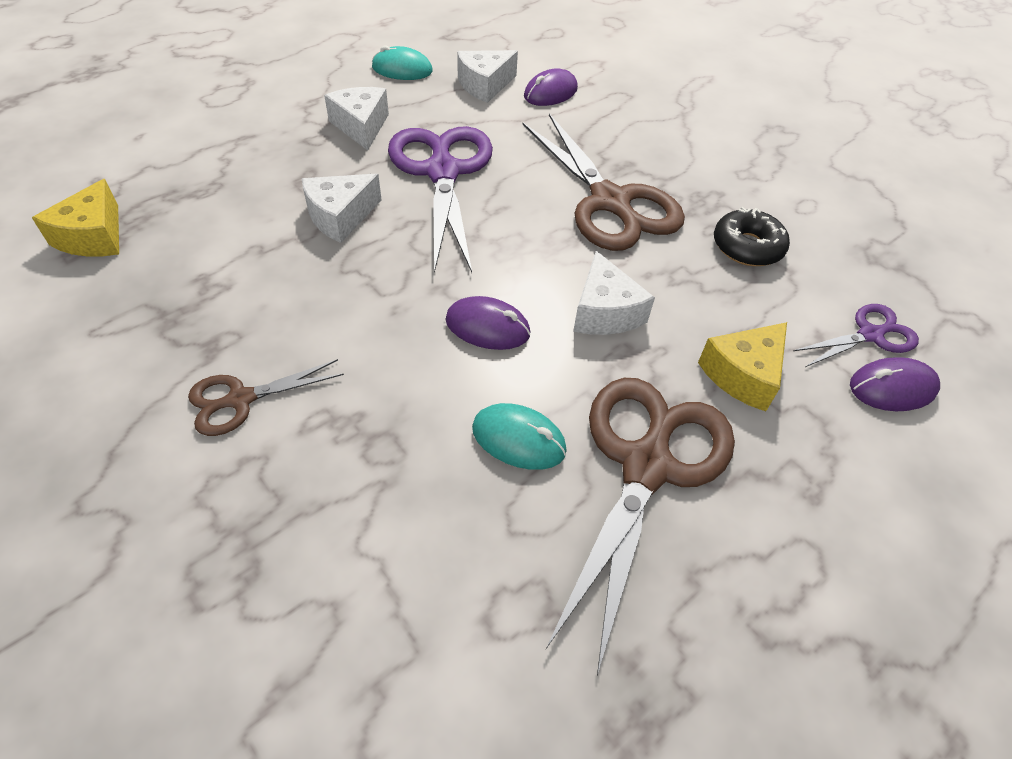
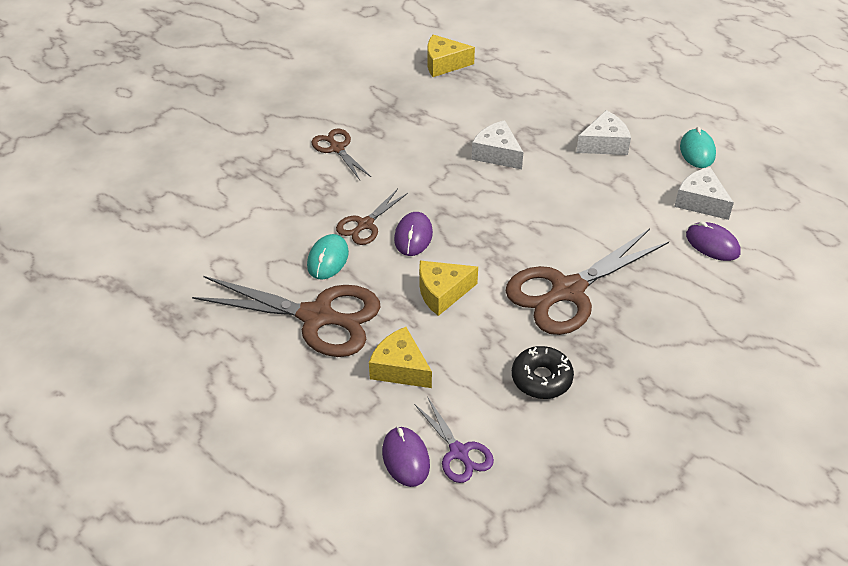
camera: 85 degrees right, 5 degrees down
(442, 172) = (566, 194): purple scissors -> none
(448, 381) = (365, 224): none -> brown scissors
(604, 312) = (442, 292): white cheese -> yellow cheese

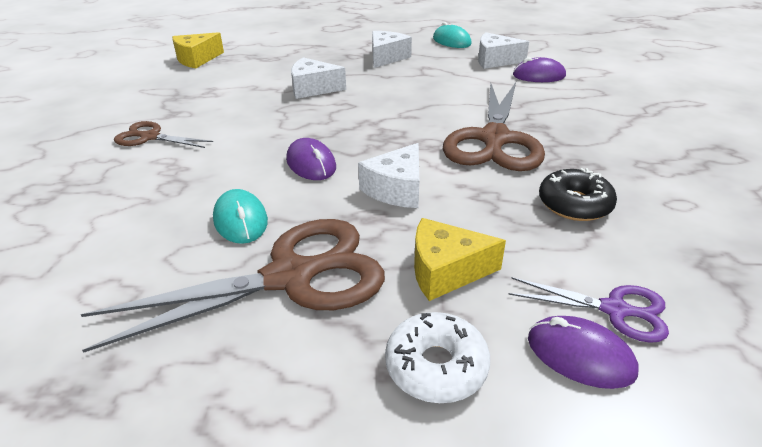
camera: 40 degrees left, 10 degrees down
(332, 413) = (436, 366): none -> white donut
(365, 224) = (249, 176): brown scissors -> none
(442, 292) = (396, 189): yellow cheese -> white cheese

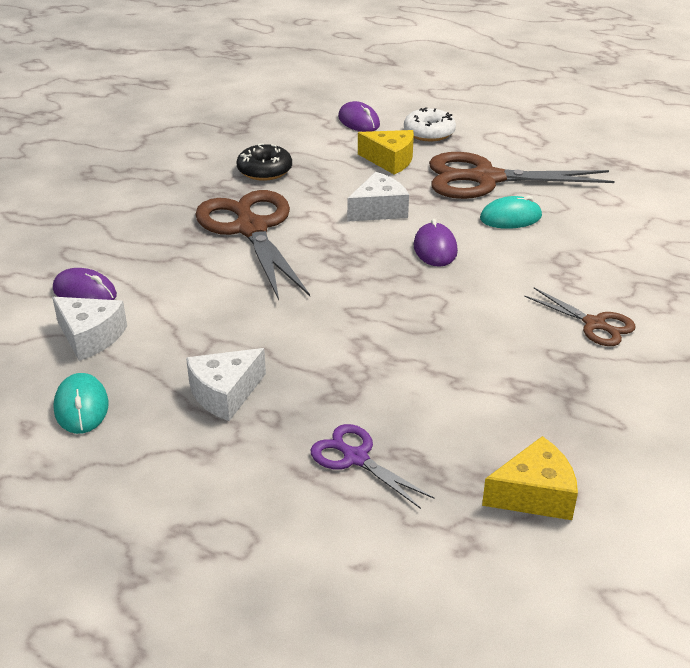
camera: 155 degrees left, 0 degrees up
(240, 220) = (510, 218): turquoise mouse -> turquoise mouse turned 75 degrees clockwise
(313, 88) = (377, 353): white cheese -> none
(494, 139) = (251, 229): brown scissors -> brown scissors turned 60 degrees counterclockwise
(614, 310) = (320, 128): purple scissors -> purple scissors (356, 458)

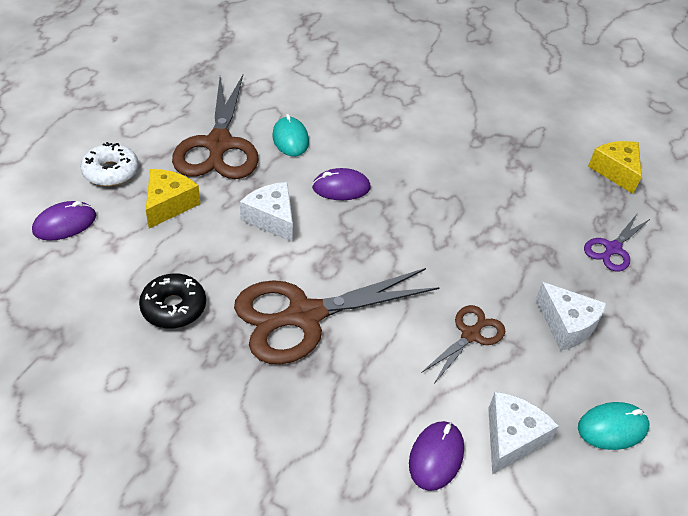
camera: 95 degrees left, 10 degrees up
(594, 324) = (438, 120): brown scissors -> brown scissors (470, 335)

